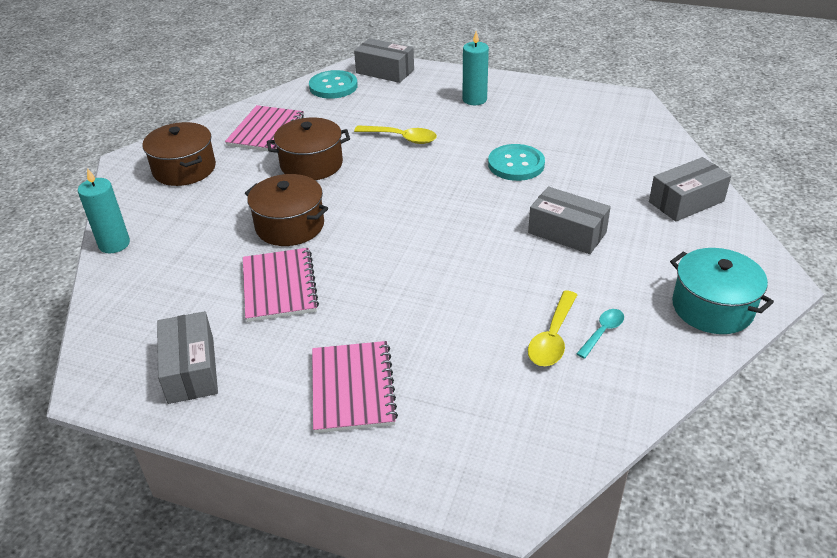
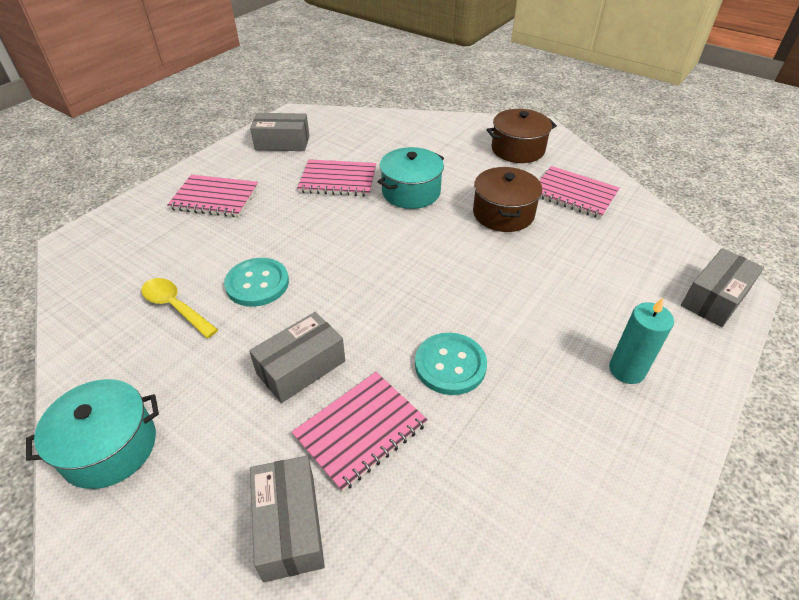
camera: 105 degrees right, 5 degrees up
(114, 244) = (427, 120): turquoise candle -> none
(290, 225) = (411, 192): brown pot -> turquoise pot
(333, 86) = (670, 248): turquoise button -> turquoise button (257, 284)
(401, 138) = (537, 281): yellow spoon -> none
(599, 191) = (360, 430): none -> pink notebook
(602, 332) = (154, 342): turquoise spoon -> none

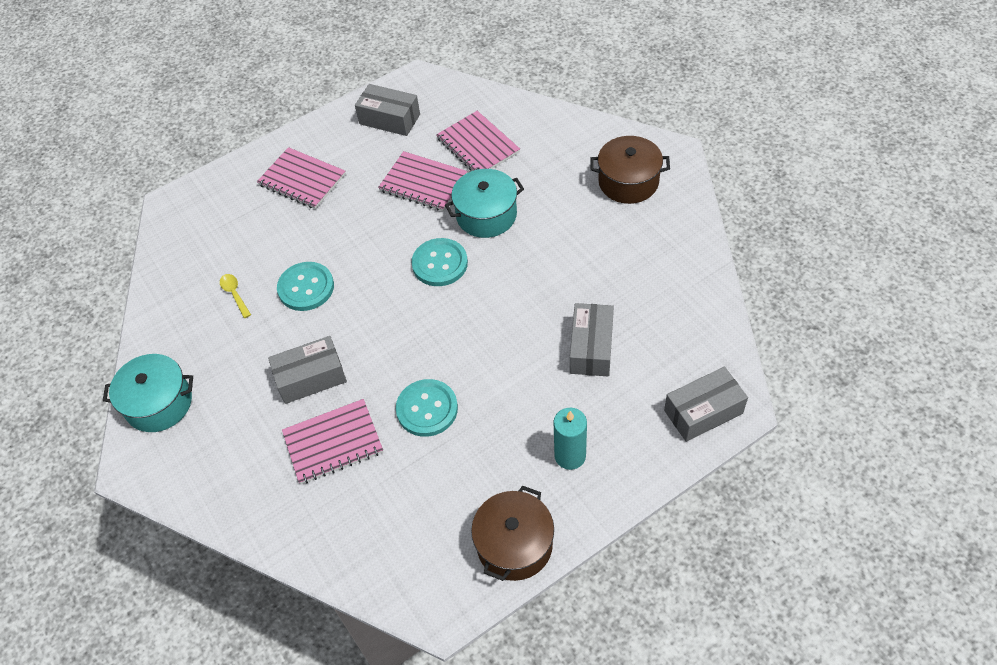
camera: 25 degrees right, 10 degrees up
(175, 307) = (235, 294): yellow spoon -> yellow spoon, size x0.65
(290, 526) = (257, 496): grey box -> grey box (591, 348)
(388, 235) = (440, 263): none -> turquoise button
(503, 213) = (562, 264): brown pot -> brown pot (514, 544)
(574, 194) = (650, 256): pink notebook -> pink notebook (478, 145)

